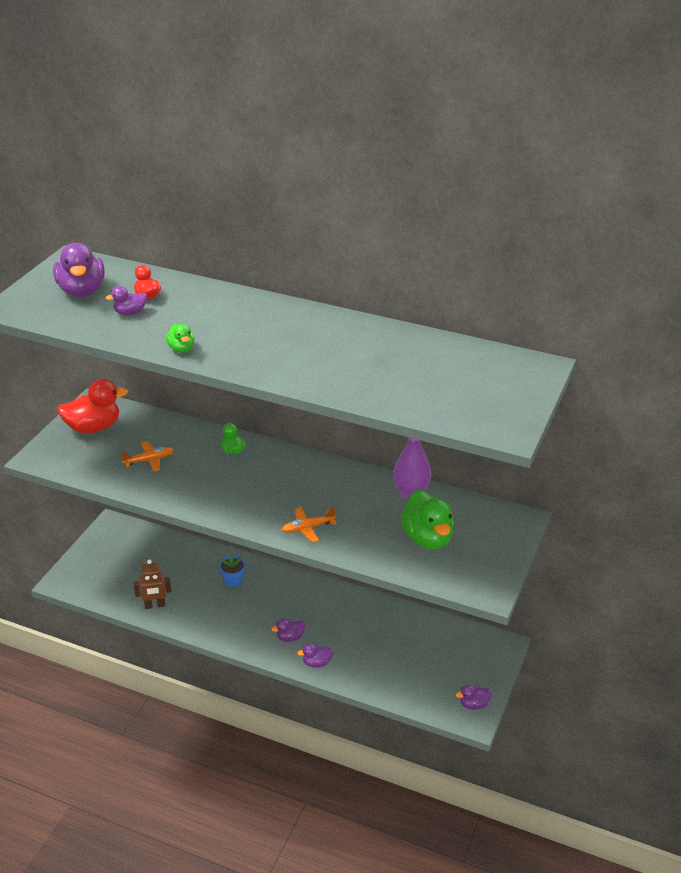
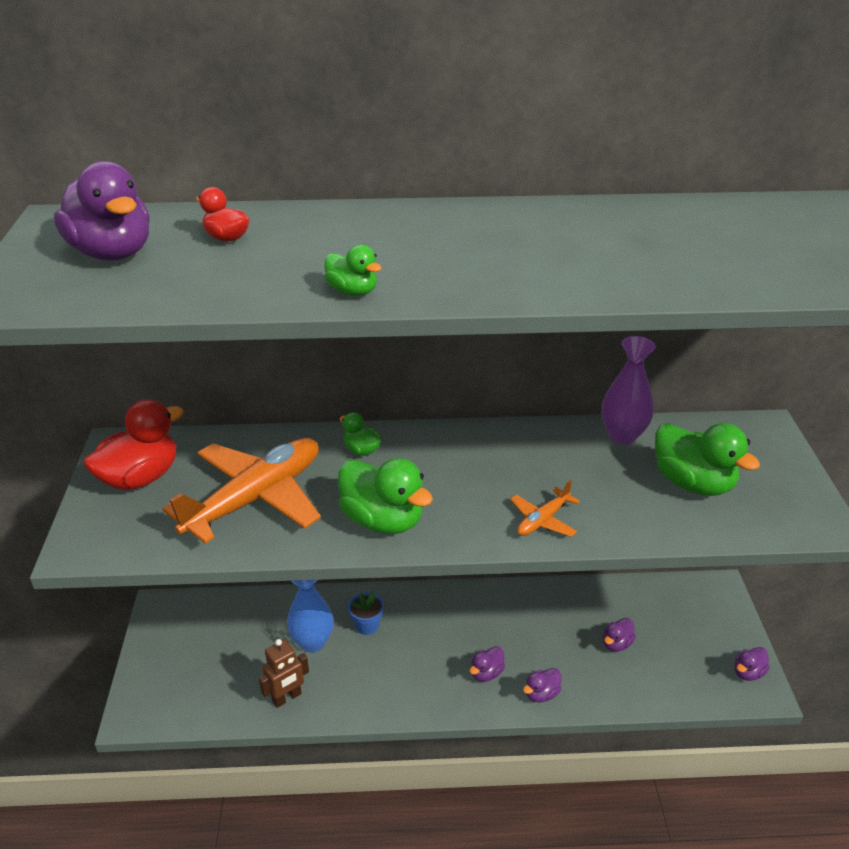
camera: 25 degrees left, 0 degrees up
(130, 313) = (220, 264): purple duck -> purple duck (616, 644)
(149, 460) = (256, 498): orange plane -> orange plane, size x2.21
(191, 578) = (312, 642): none -> blue vase
(211, 497) = (383, 520): none -> green duck

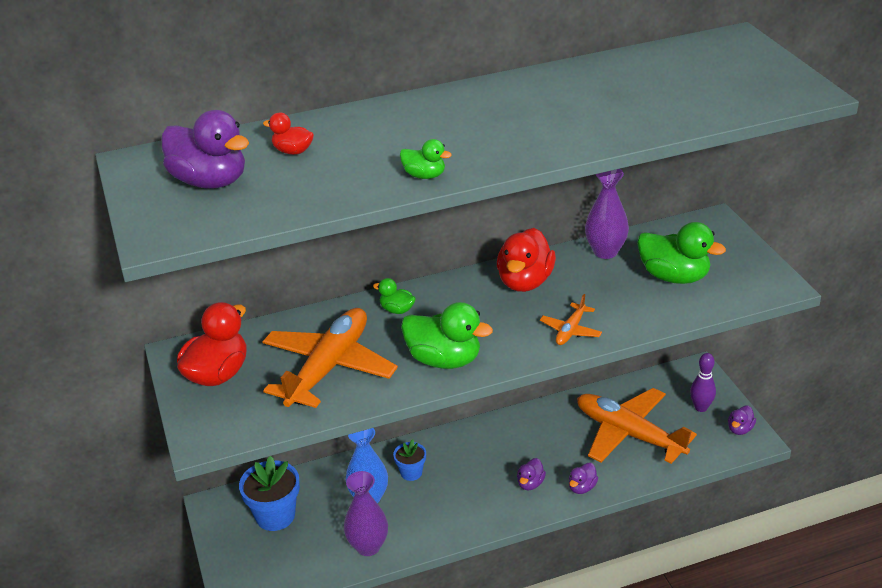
camera: 15 degrees left, 0 degrees up
(212, 635) = (275, 516): none -> blue flower pot
(287, 697) = (368, 546): brown robot -> purple vase
(516, 450) = (525, 282): none -> red duck
(616, 644) = (628, 434): purple duck -> orange plane
(710, 634) = (701, 407): none -> purple bowling pin

